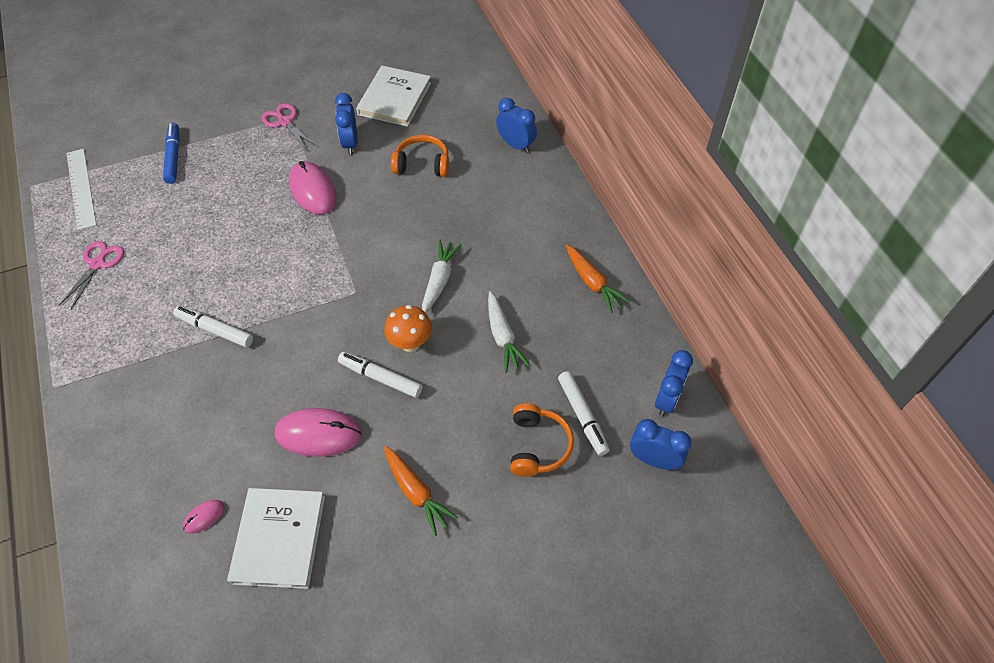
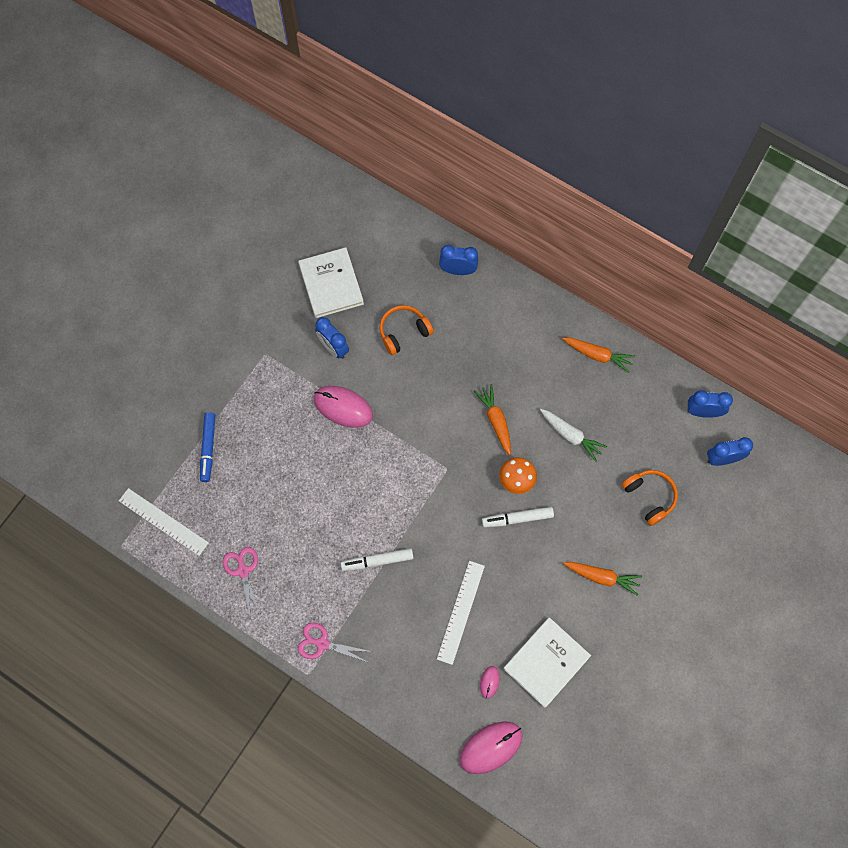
camera: 35 degrees left, 15 degrees up
(173, 157) = (208, 448): blue marker -> blue marker turned 135 degrees counterclockwise
(244, 427) = (461, 612): none -> white ruler
(279, 539) = (546, 662): white book -> white book turned 75 degrees clockwise
(285, 122) = (265, 360): pink scissors -> pink scissors (322, 643)
(318, 434) = (511, 582): pink mouse -> pink mouse (490, 747)
(439, 280) = (495, 420): white carrot -> orange carrot
(582, 416) = (661, 458): white marker -> none
(667, 399) = (703, 412): blue clock -> blue clock turned 75 degrees counterclockwise

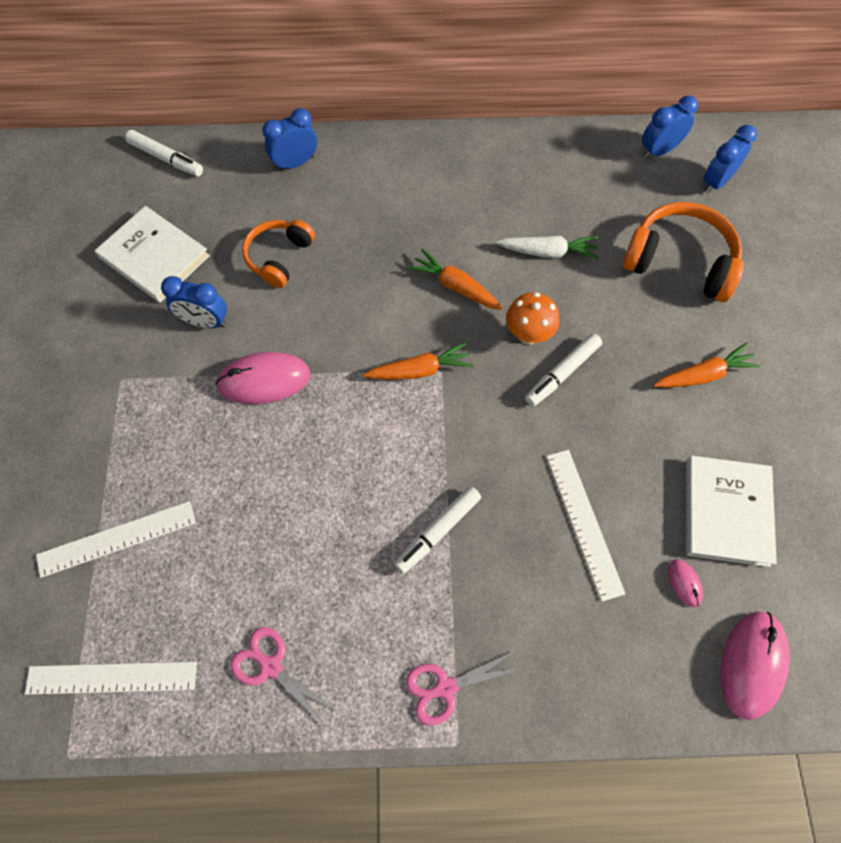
camera: 35 degrees left, 5 degrees down
(208, 448) = (117, 538): blue marker -> white ruler
(380, 216) = (166, 158): none -> white marker
(598, 355) = (510, 160): orange carrot -> orange carrot (420, 370)
(649, 497) = (679, 262): orange headphones -> orange headphones, size x1.56

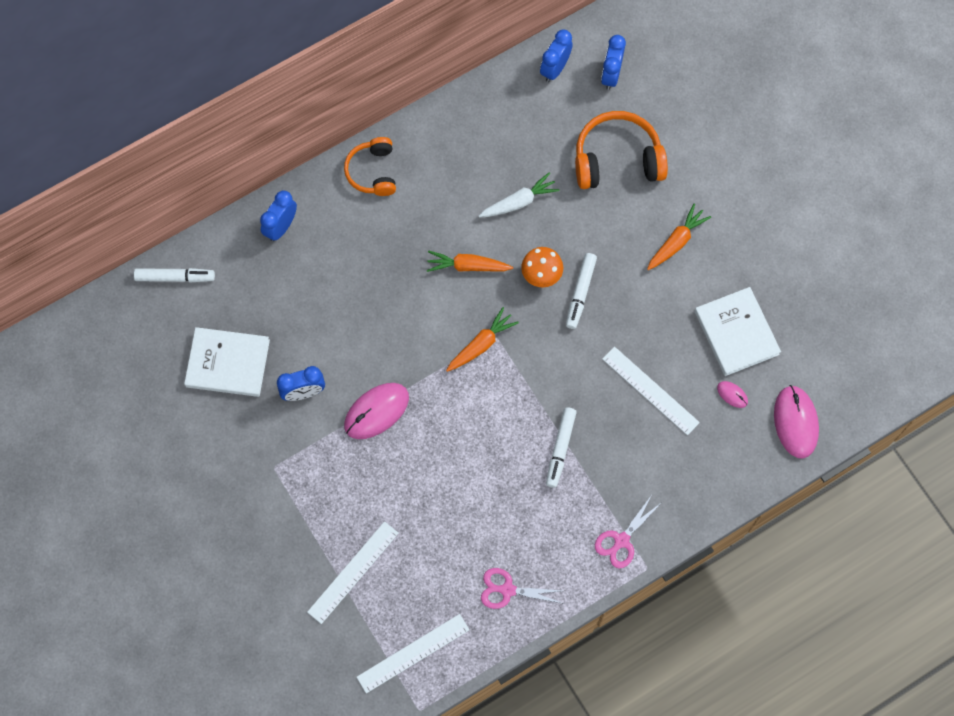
camera: 30 degrees left, 5 degrees up
(279, 257) = (323, 313): orange headphones -> orange headphones (373, 172)

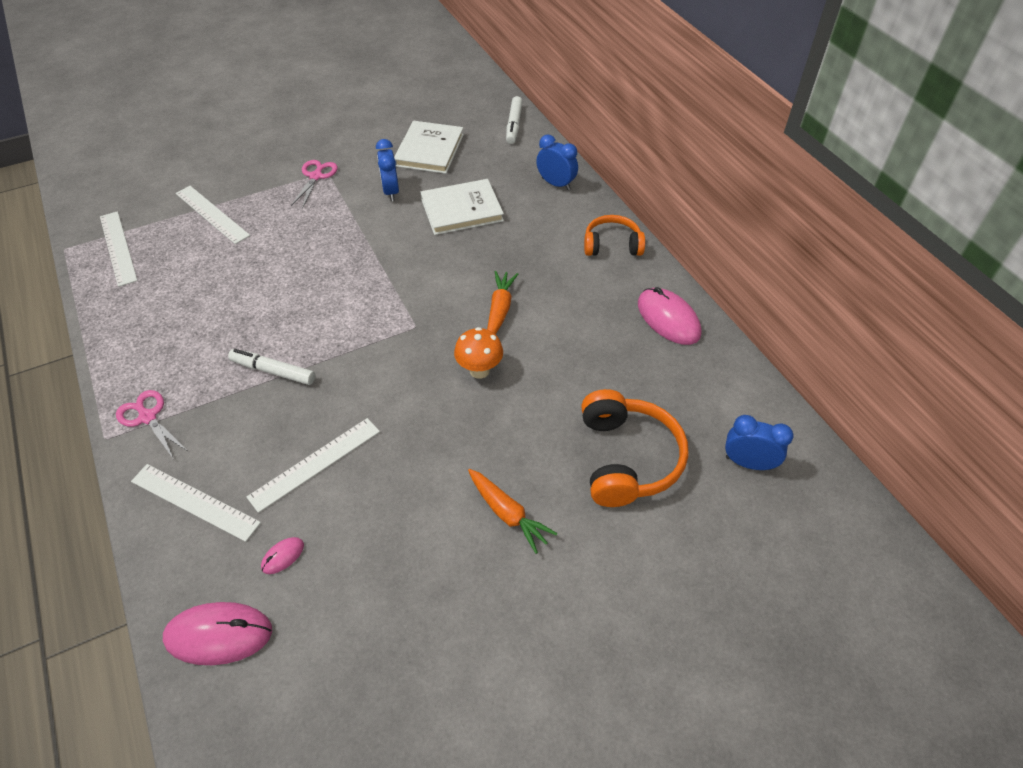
camera: 95 degrees right, 20 degrees down
(376, 411) = (358, 236): pink mouse -> pink mouse (668, 319)
(481, 344) = (409, 315): orange carrot -> none
(507, 590) = (142, 317): pink scissors -> pink scissors (316, 176)
(519, 202) = (573, 358): white carrot -> none
(555, 69) = (750, 404): blue clock -> none
(580, 293) = (453, 405): white marker -> none
(696, 473) = (194, 502): none -> white ruler
(736, 333) = (367, 572): white book -> white book (461, 210)

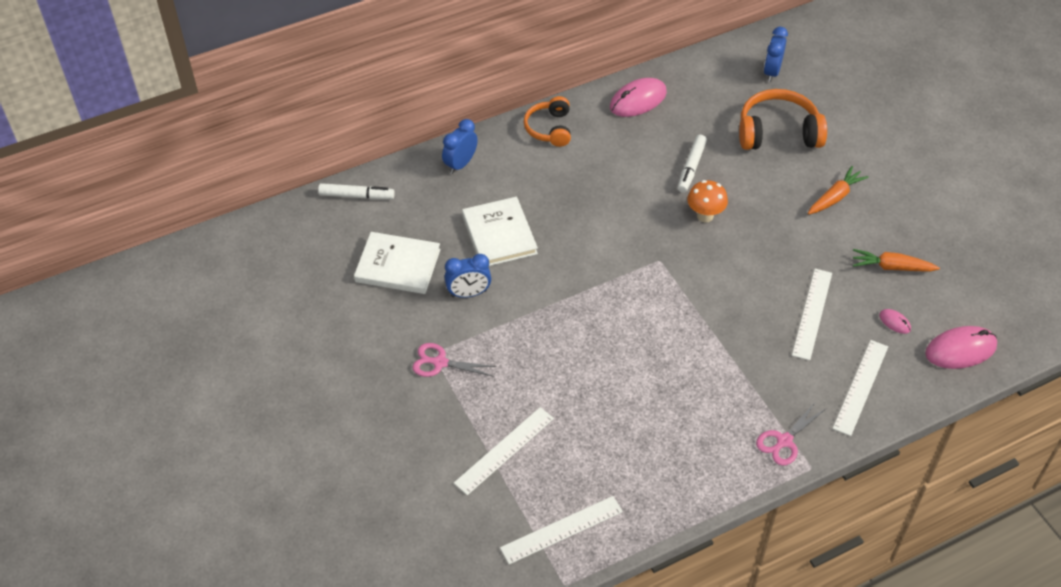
camera: 90 degrees left, 0 degrees up
(219, 634) = (960, 349): pink mouse -> pink mouse turned 75 degrees clockwise
(273, 371) = (721, 356): white marker -> white marker (691, 167)
(315, 463) = (812, 313): white ruler -> white ruler turned 60 degrees clockwise
(500, 309) = (634, 204): orange carrot -> orange carrot (891, 267)

